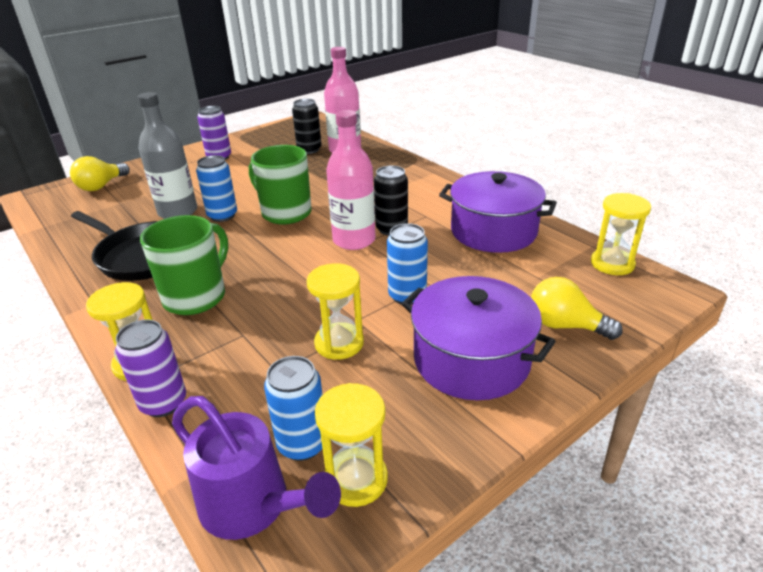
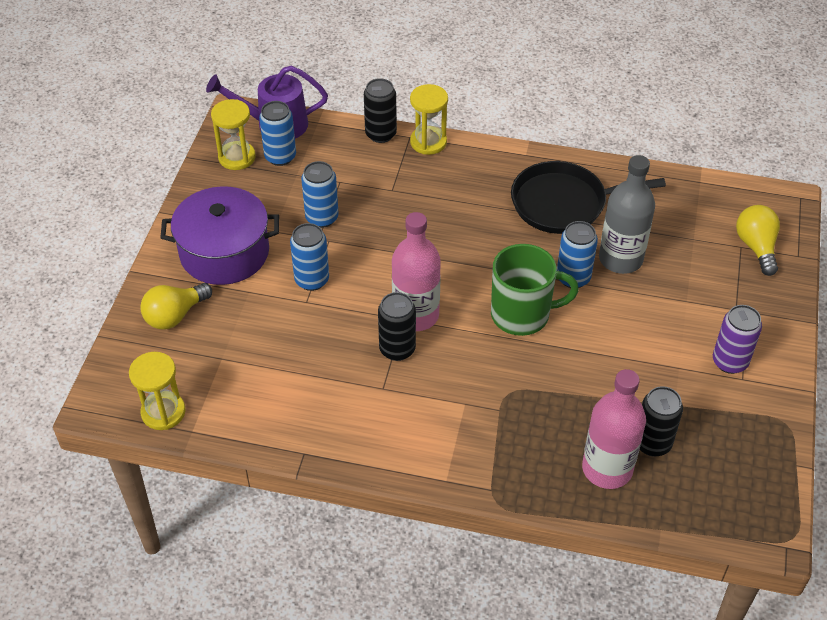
camera: 140 degrees right, 15 degrees up
(163, 403) = (381, 134): purple can -> black can
(196, 296) = (465, 196): green mug -> none
(339, 343) = (322, 218): yellow hourglass -> blue can
(493, 231) = (298, 401): purple pot -> none
(565, 325) = (175, 315): yellow light bulb -> yellow light bulb turned 150 degrees clockwise

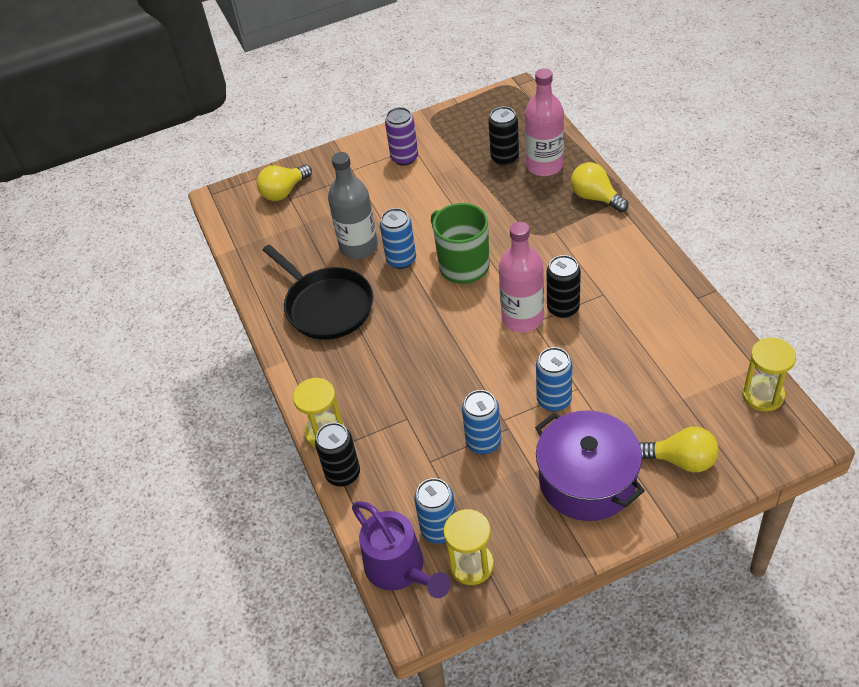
camera: 120 degrees left, 0 degrees up
(514, 476) = (595, 197): none -> yellow light bulb

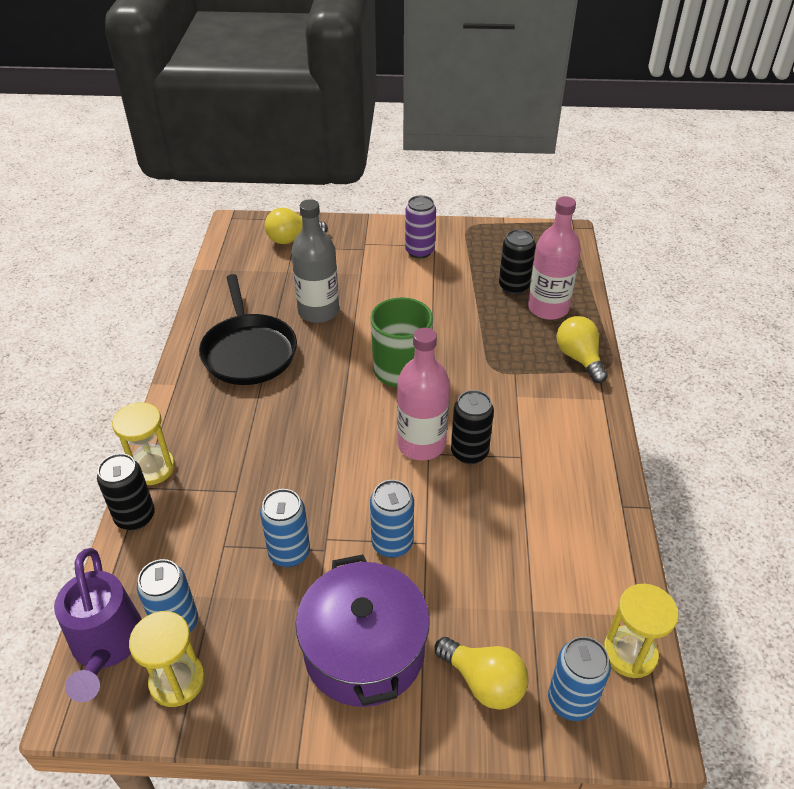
camera: 20 degrees right, 5 degrees down
(401, 260) = (347, 339): blue can -> blue can (571, 700)

